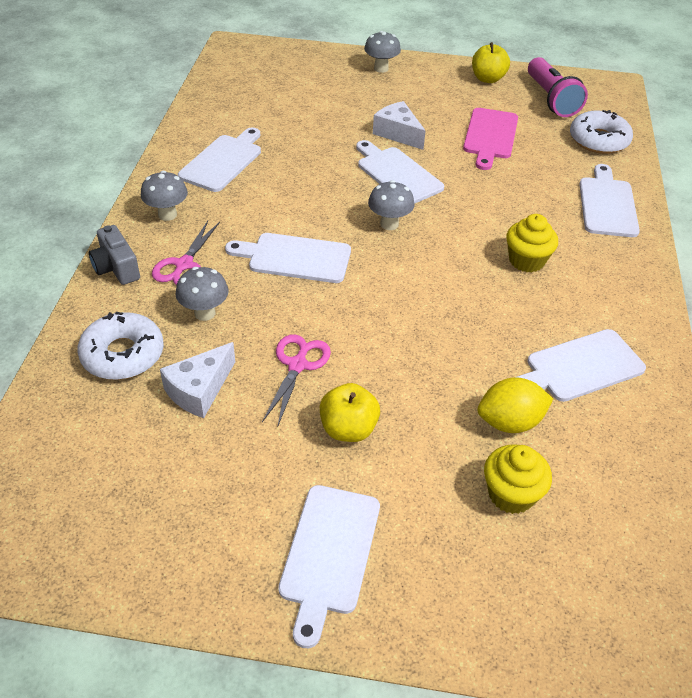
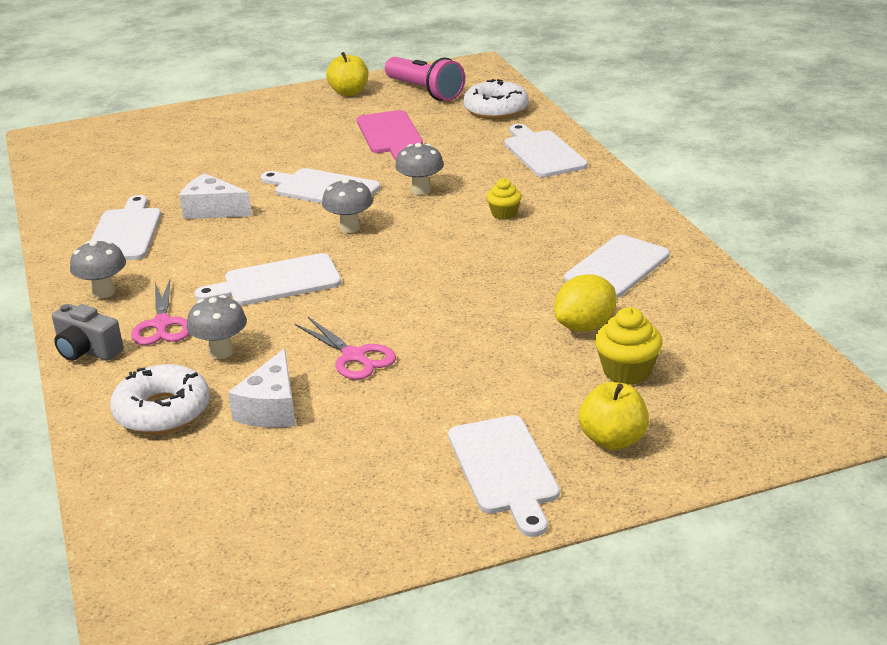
camera: 25 degrees left, 15 degrees down
(297, 365) = (354, 356): pink scissors -> pink scissors turned 150 degrees clockwise
(348, 429) = (444, 382): yellow apple -> yellow apple (613, 440)
(381, 68) = (230, 113): grey mushroom -> grey mushroom (420, 190)
(398, 133) = (295, 158): white cheese -> white cheese (212, 210)
(526, 260) = (504, 214): yellow cupcake -> yellow cupcake, size x0.65

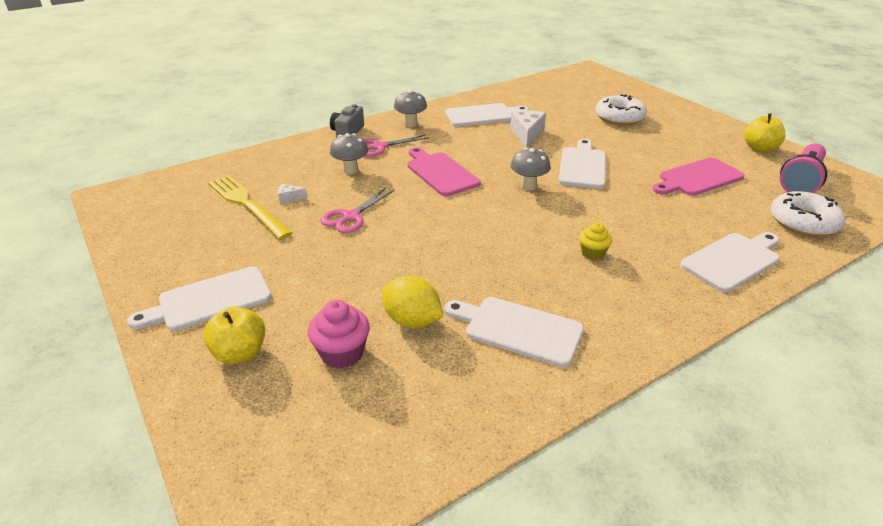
camera: 75 degrees right, 5 degrees up
(162, 411) = (287, 165): white donut -> white donut (619, 117)
(269, 448) = (247, 205): none -> yellow fork
(271, 408) = (289, 198): white cheese -> white cheese, size x0.49
(276, 282) = (440, 172): white cutting board -> pink cutting board
(420, 190) = (608, 206): grey mushroom -> none
(627, 372) = (342, 353): yellow cupcake -> pink cupcake

